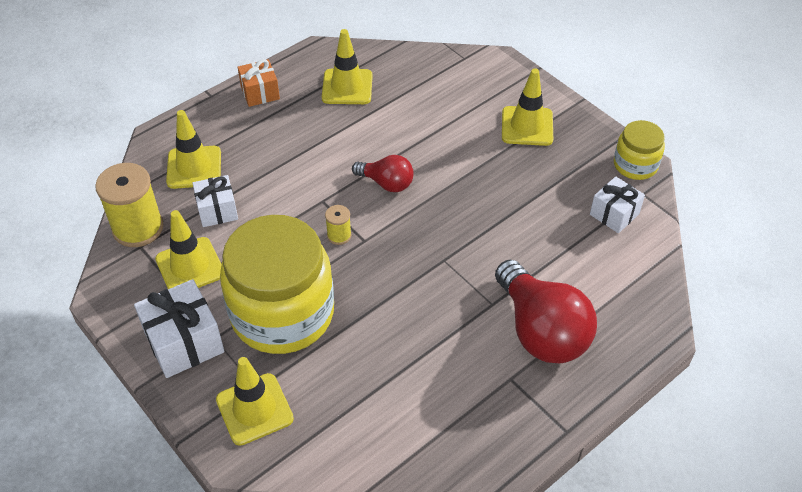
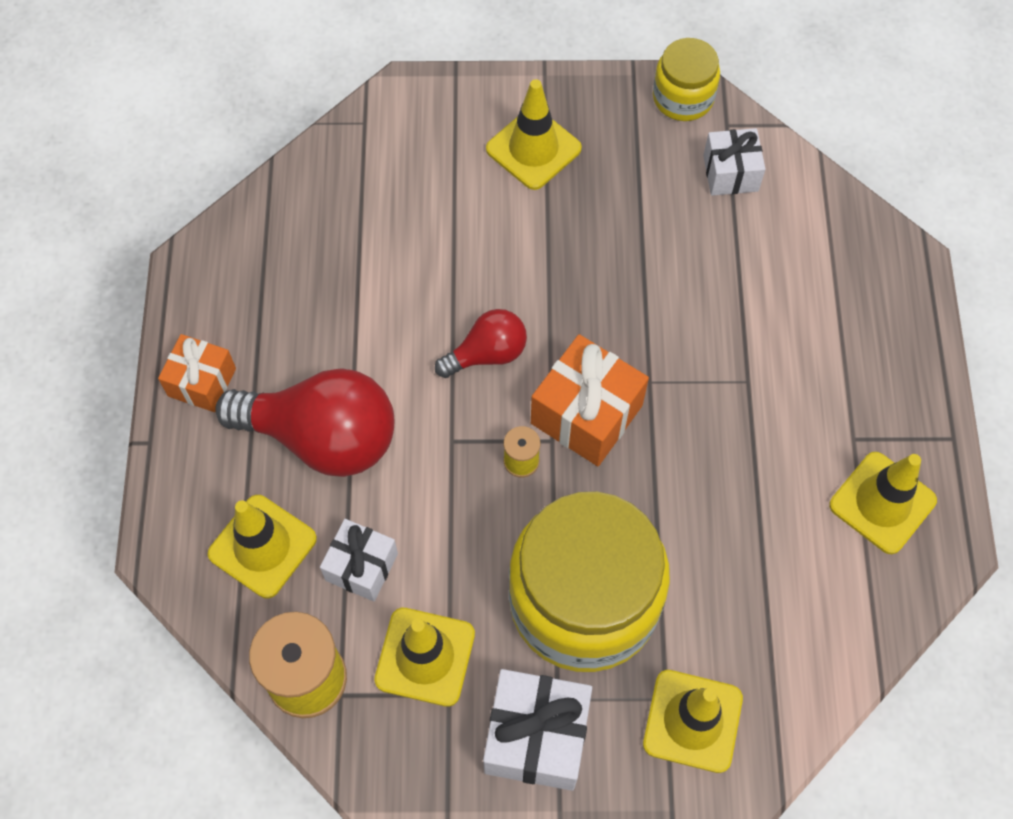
camera: 50 degrees left, 15 degrees up
(347, 87) = (289, 279): yellow traffic cone -> yellow traffic cone (882, 503)
(395, 245) = (586, 414): none -> orange gift
(541, 330) = (819, 363): red light bulb -> red light bulb (322, 437)

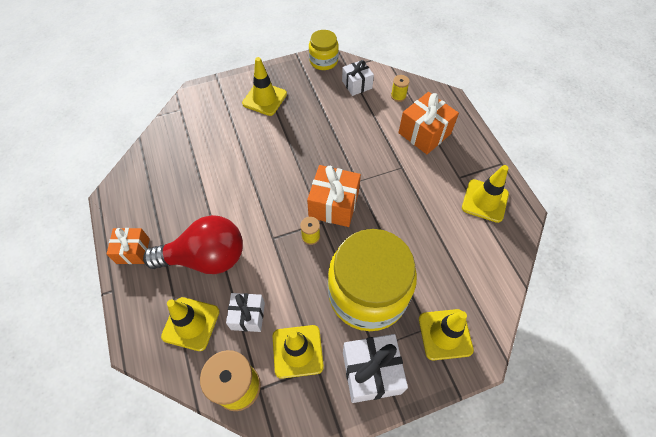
camera: 20 degrees left, 5 degrees down
(487, 354) = (275, 192): red light bulb -> none
(806, 225) = (398, 96): none -> yellow spool
(824, 324) = (424, 133): none -> orange gift

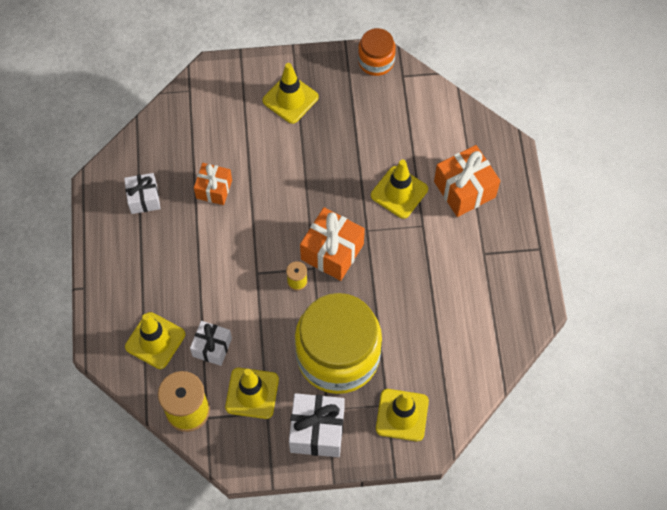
camera: 15 degrees right, 5 degrees up
(133, 251) = (110, 251): orange gift -> orange gift (214, 189)
(206, 257) = (183, 277): red light bulb -> none
(323, 61) = (376, 61): yellow jar -> orange jar
(357, 84) = (406, 105): white gift -> white gift (144, 198)
(398, 96) = (451, 132): yellow spool -> none
(485, 201) = (501, 288): yellow traffic cone -> yellow traffic cone (399, 192)

